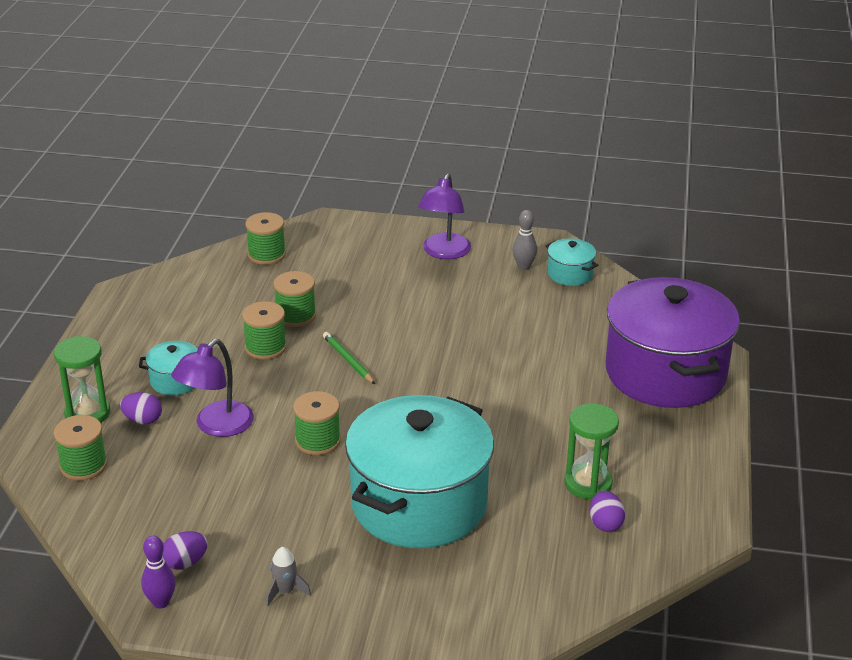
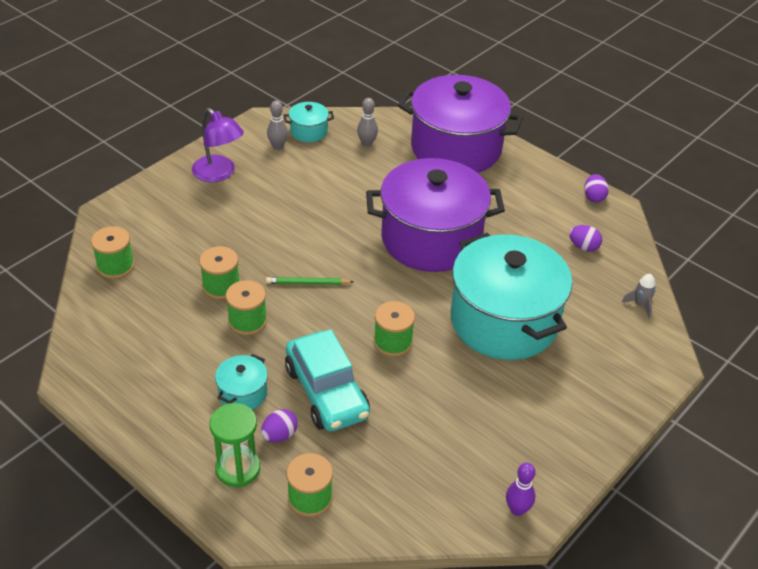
camera: 60 degrees left, 10 degrees up
(185, 563) = (481, 477): purple egg -> purple egg (594, 197)
(216, 426) = (326, 392): purple lamp -> turquoise car
(285, 591) = (550, 431): grey rocket -> grey rocket (640, 305)
(494, 410) = (431, 239): none -> purple pot
(588, 483) = (540, 235): green hourglass -> none
(597, 314) = (367, 143): none -> grey bowling pin

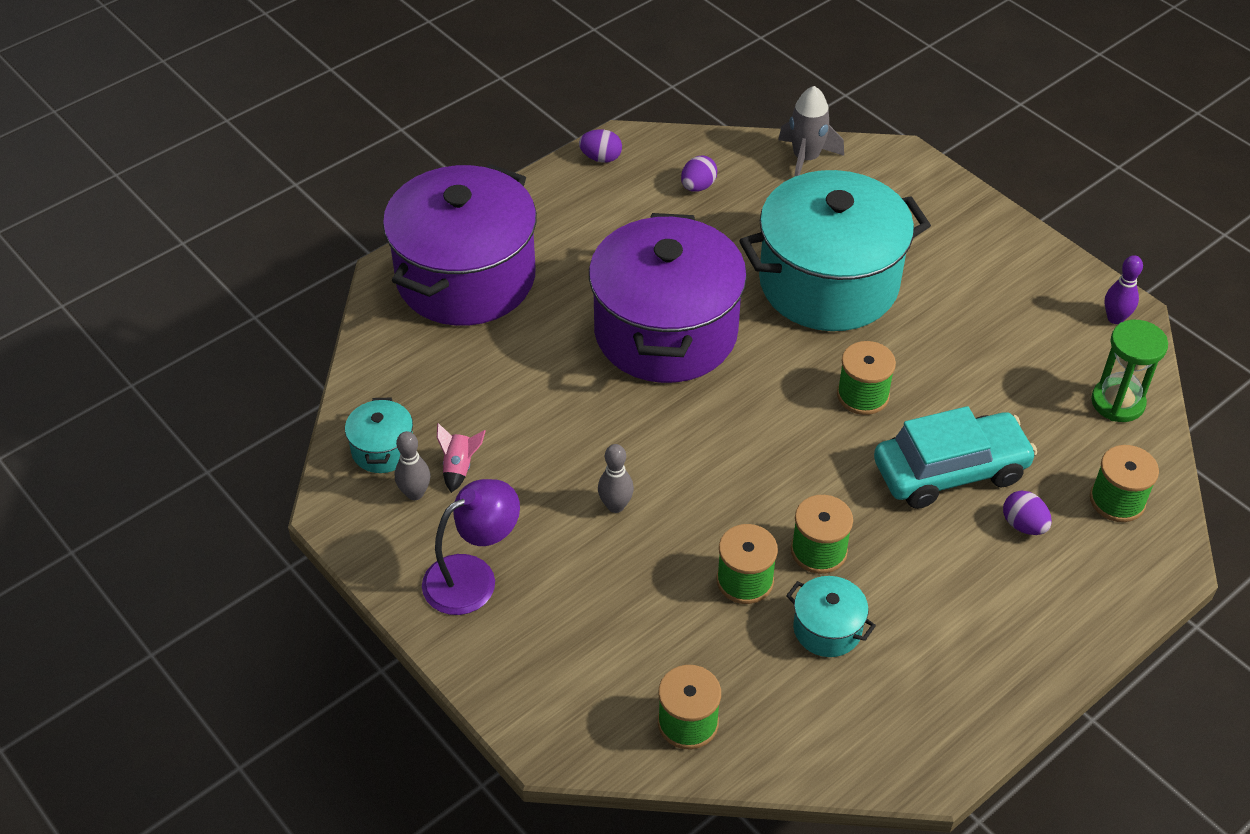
camera: 80 degrees left, 5 degrees up
(238, 469) = (1079, 571): green hourglass -> green hourglass (1117, 402)
(243, 393) = (954, 561): turquoise pot -> turquoise pot (827, 629)
(299, 161) = (459, 467): none -> pink rocket
(307, 283) = (745, 476): green pencil -> none
(367, 143) = (432, 379): grey bowling pin -> grey bowling pin (615, 506)
(640, 305) = (806, 159): grey rocket -> grey rocket, size x1.69

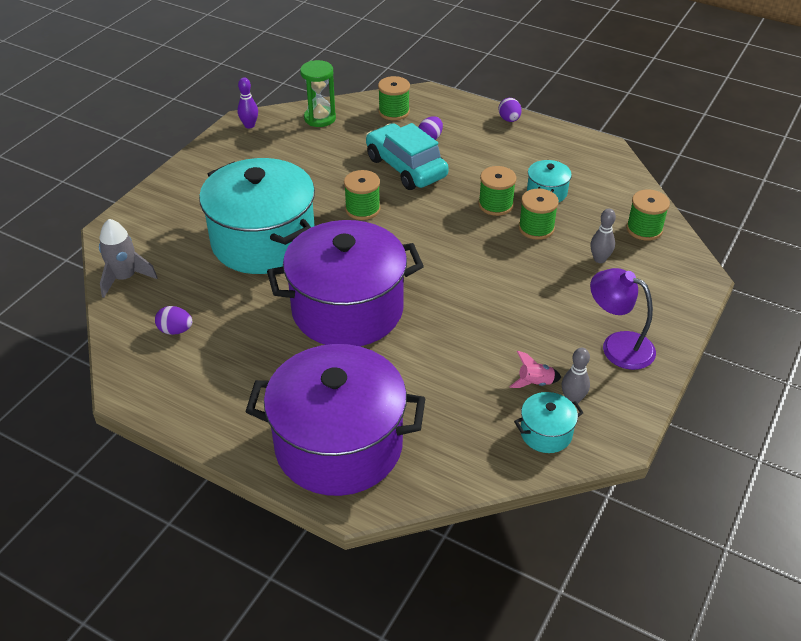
camera: 110 degrees left, 5 degrees down
(601, 158) = (153, 400): purple egg -> purple egg (509, 120)
(615, 506) = (517, 294): grey bowling pin -> grey bowling pin (599, 259)

